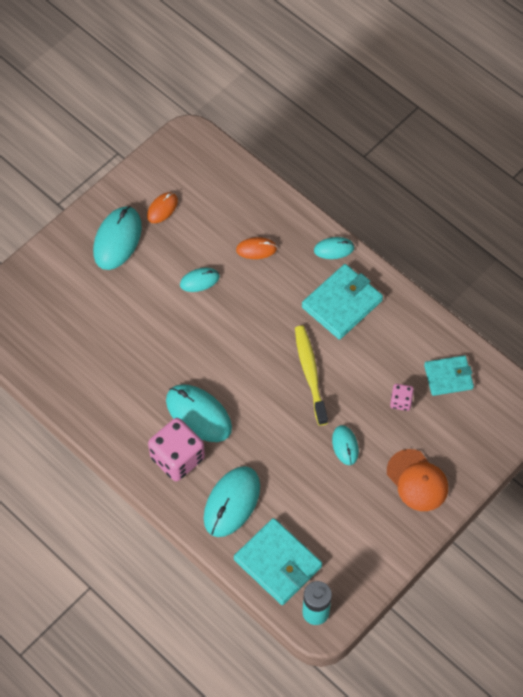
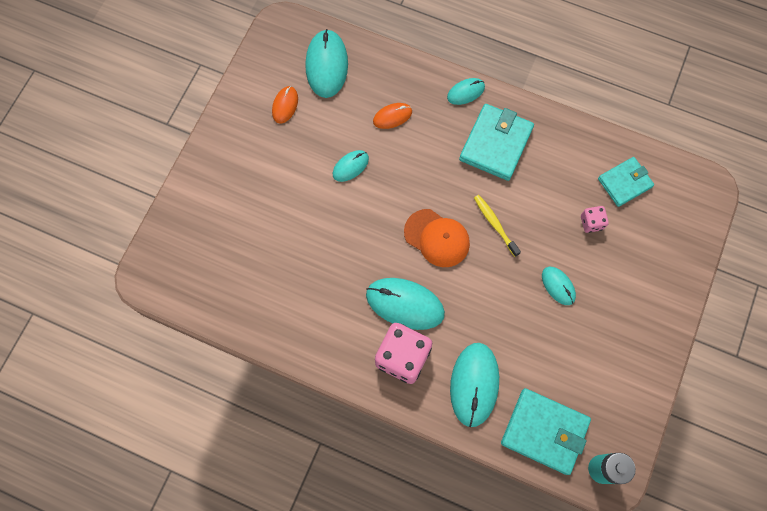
camera: 20 degrees left, 10 degrees up
(117, 239) = (253, 151): turquoise mouse -> turquoise mouse (326, 65)
(310, 374) = (495, 224): yellow toothbrush -> yellow toothbrush, size x0.65
(417, 480) = (640, 297): orange cap -> orange cap (437, 238)

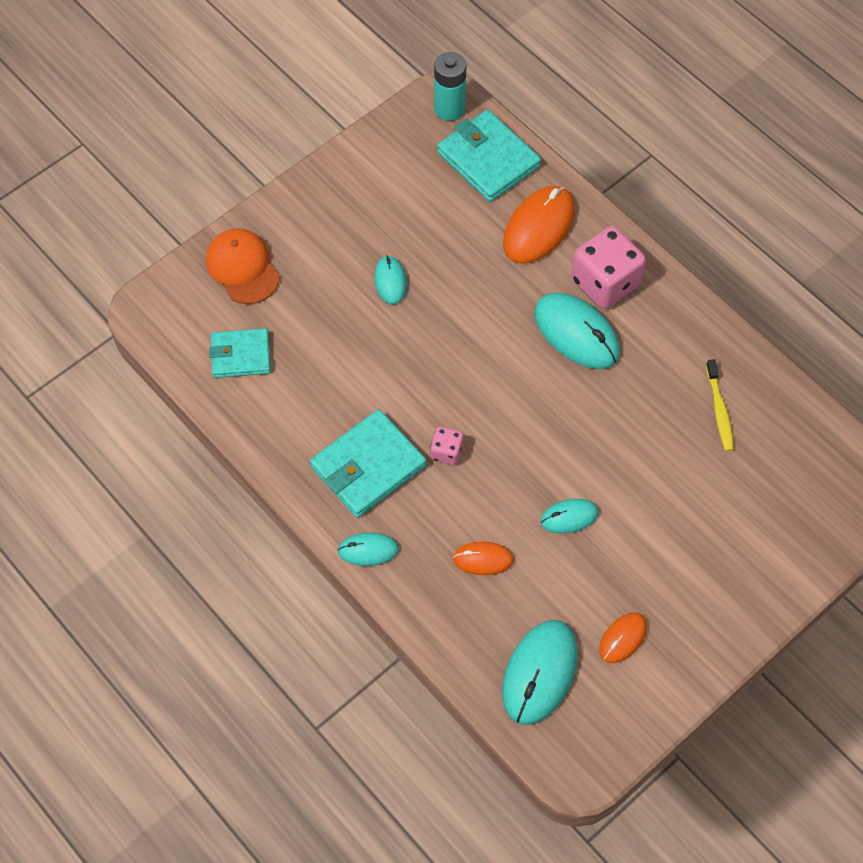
camera: 155 degrees left, 10 degrees down
(437, 238) = (502, 387): orange cap -> orange cap (242, 268)
(474, 384) = (539, 227): turquoise mouse -> orange mouse
(495, 224) = (424, 374): yellow toothbrush -> yellow toothbrush (719, 410)
(591, 223) = (309, 329): pink dice -> pink dice (446, 452)

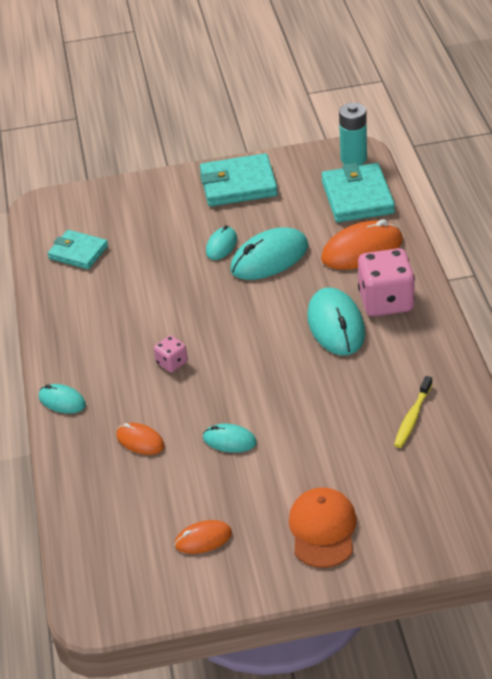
camera: 35 degrees right, 20 degrees down
(242, 268) = (124, 203): orange cap -> orange cap (323, 530)
(368, 466) = (107, 350): turquoise wallet -> turquoise wallet (238, 184)
(539, 673) = (118, 533): turquoise mouse -> turquoise mouse (269, 258)

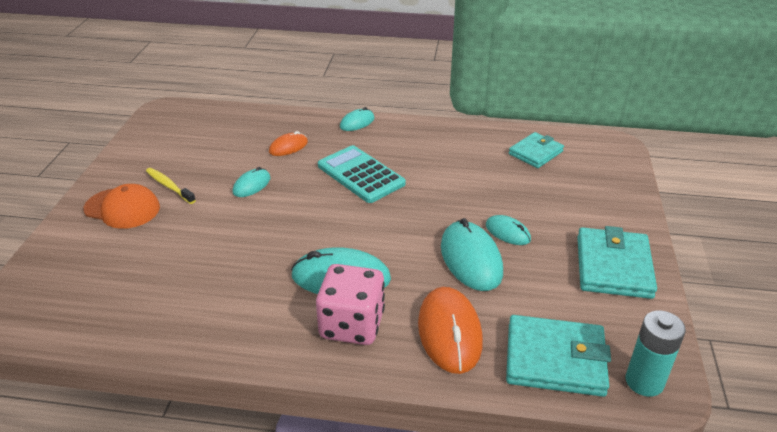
camera: 105 degrees right, 5 degrees down
(172, 363) = (361, 175): pink dice -> turquoise calculator
(203, 539) = (173, 156): orange mouse -> none
(412, 417) = (182, 292): yellow toothbrush -> yellow toothbrush (169, 186)

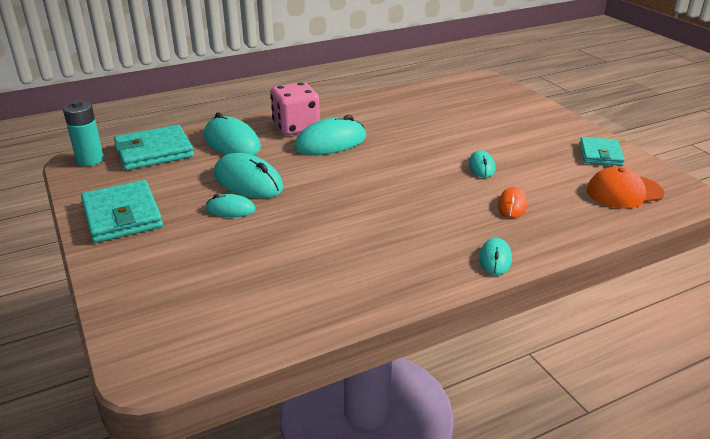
camera: 145 degrees right, 5 degrees down
(122, 208) = (533, 125): orange cap -> orange cap (624, 192)
(169, 186) = (535, 145): yellow toothbrush -> none
(361, 175) = (409, 207): turquoise calculator -> none
(449, 332) = (232, 142): orange mouse -> turquoise mouse
(535, 153) = (252, 306): turquoise wallet -> turquoise wallet (600, 154)

